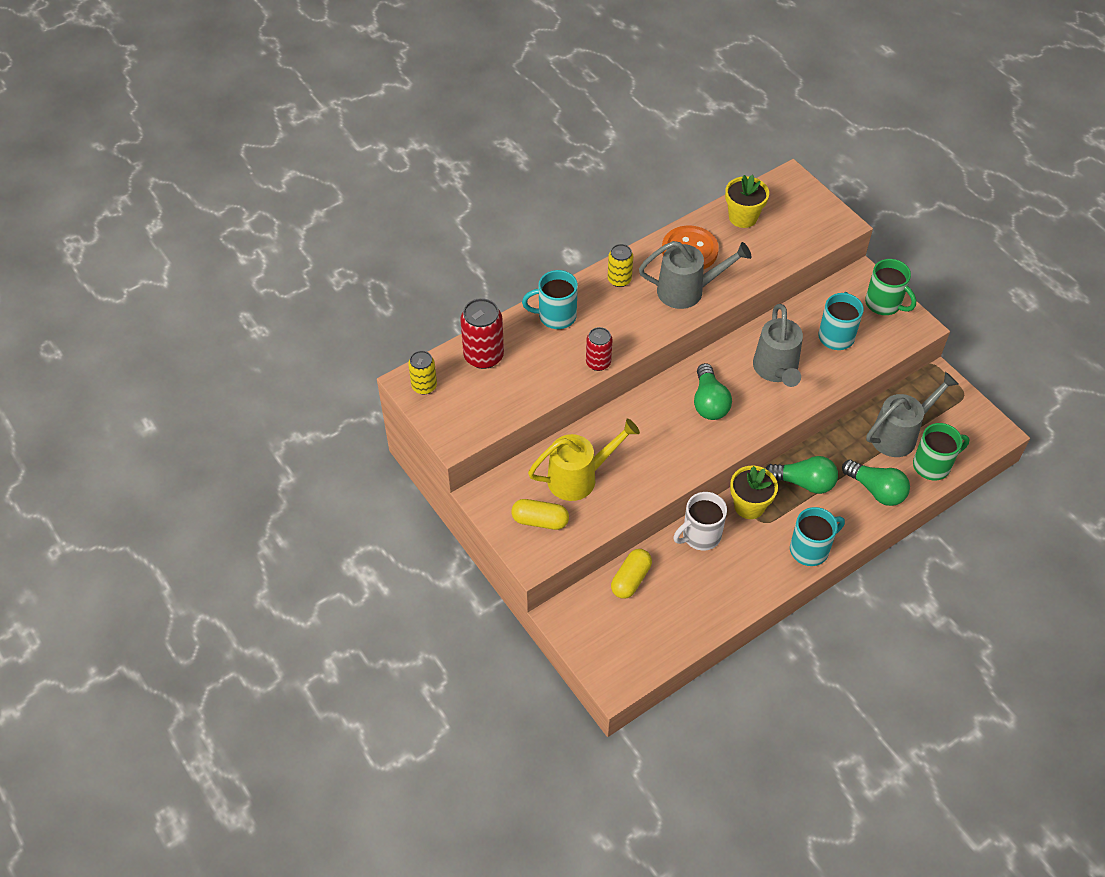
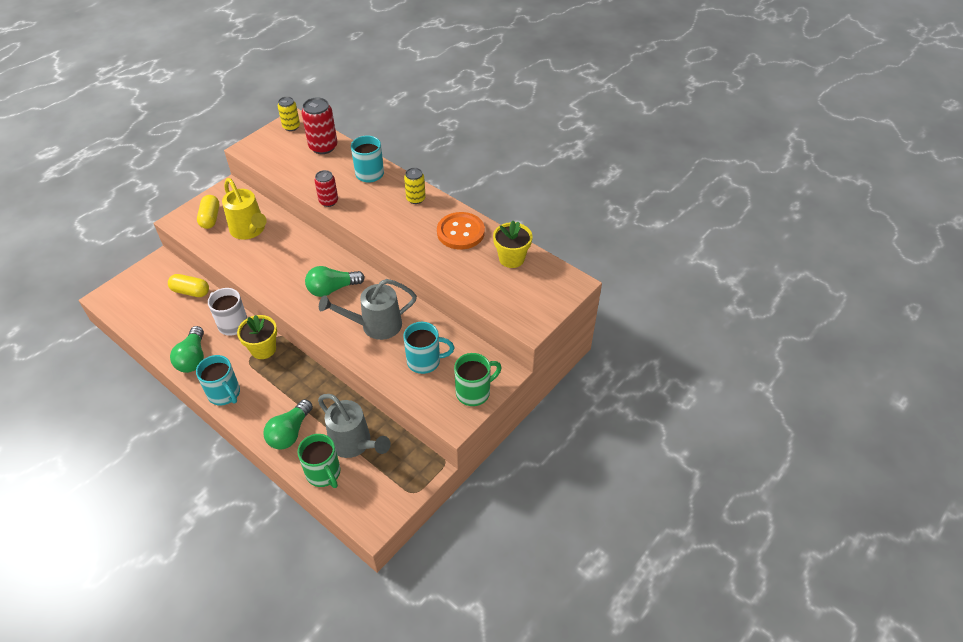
camera: 75 degrees right, 5 degrees down
(687, 291) = (415, 237): grey watering can -> none
(804, 482) = (291, 381): green light bulb -> green light bulb (193, 358)
(884, 304) = (474, 392): green mug -> green mug turned 150 degrees counterclockwise

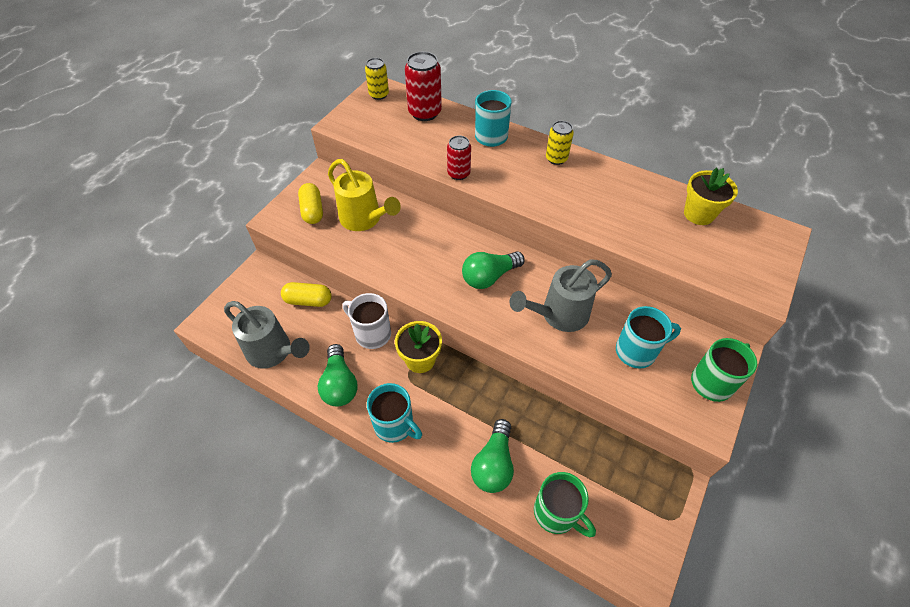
camera: 10 degrees left, 5 degrees up
(354, 444) = (576, 466): grey watering can -> grey watering can (273, 352)
(460, 232) = (626, 190): orange button -> none

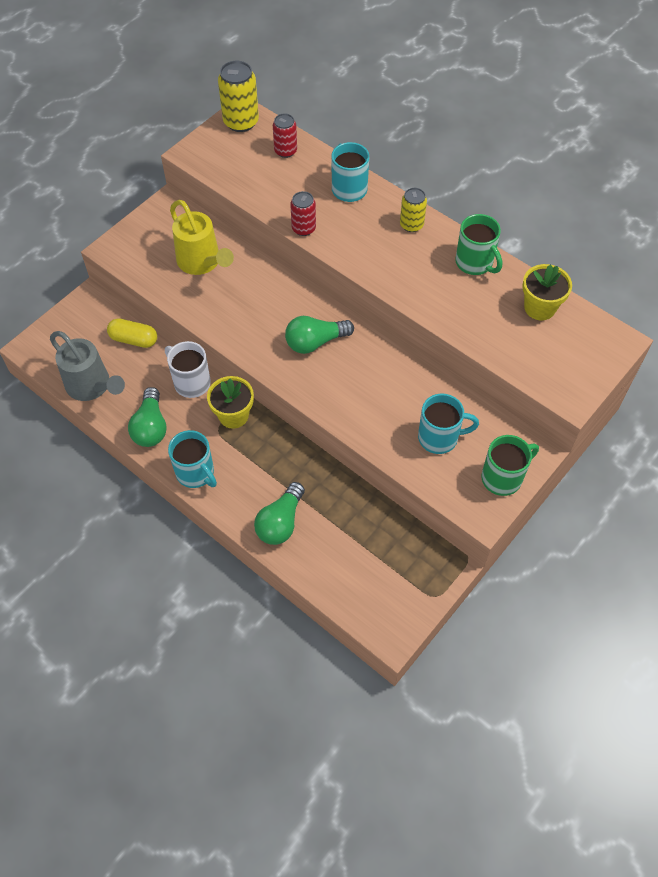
camera: 10 degrees right, 5 degrees up
(312, 211) = (151, 245): yellow capsule -> none
(379, 94) = (241, 122): yellow can -> yellow can, size x1.60
(425, 113) = (285, 151): red can -> red can, size x0.63
(557, 513) = (327, 573): green mug -> green mug (475, 263)
(558, 315) = (373, 391): grey watering can -> none

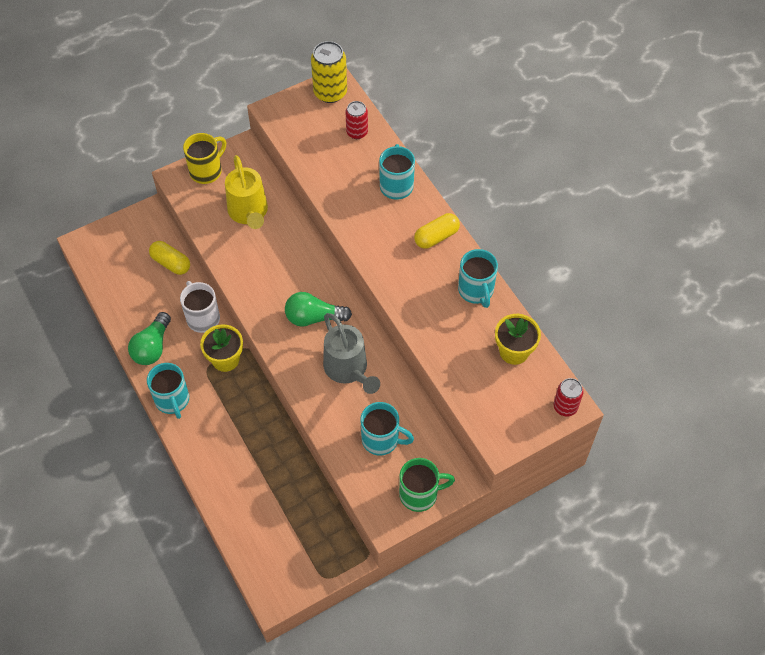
camera: 20 degrees right, 0 degrees up
(92, 386) = (119, 295): grey watering can -> grey watering can (348, 370)
(139, 235) = (206, 171): none -> yellow mug
(280, 522) = (224, 467): green light bulb -> none
(303, 228) = (339, 212): red can -> red can (565, 407)
(411, 225) = (436, 237): yellow can -> yellow capsule
(475, 263) = (476, 291): green mug -> turquoise mug

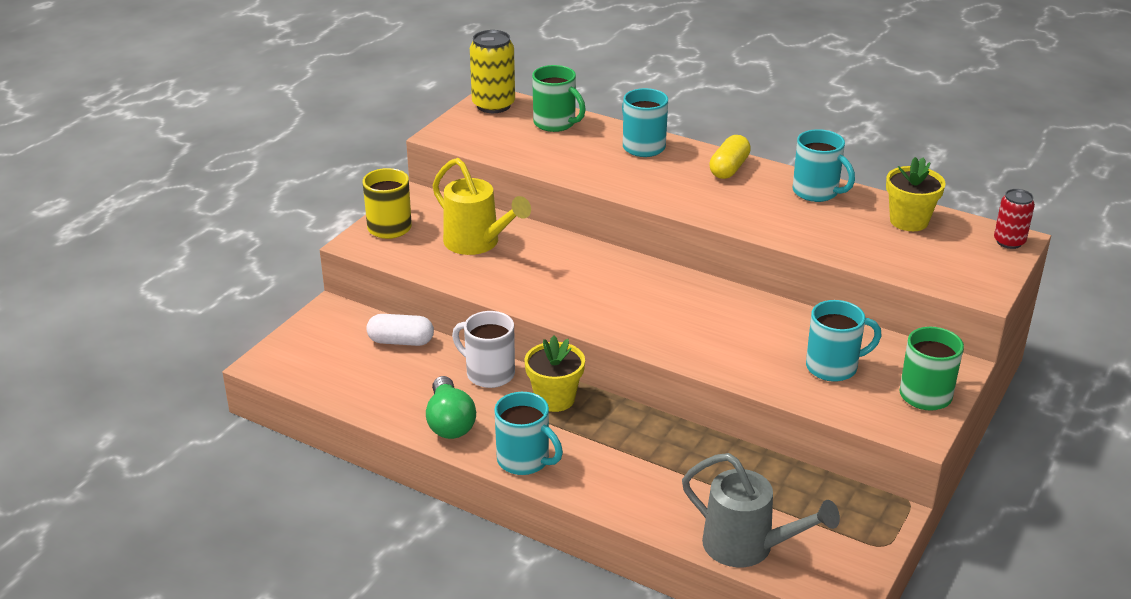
camera: 30 degrees left, 25 degrees down
(171, 263) = (401, 341): yellow capsule -> white capsule
(314, 317) = (644, 298): green light bulb -> none
(348, 370) = (731, 325): grey watering can -> grey watering can (747, 547)
(357, 132) = (555, 123): red can -> green mug

